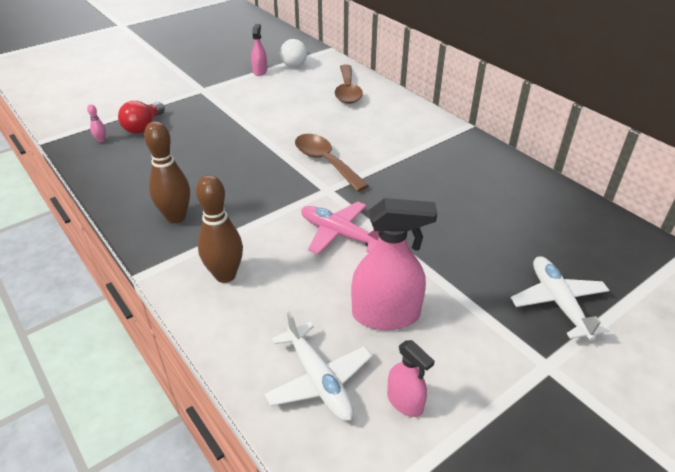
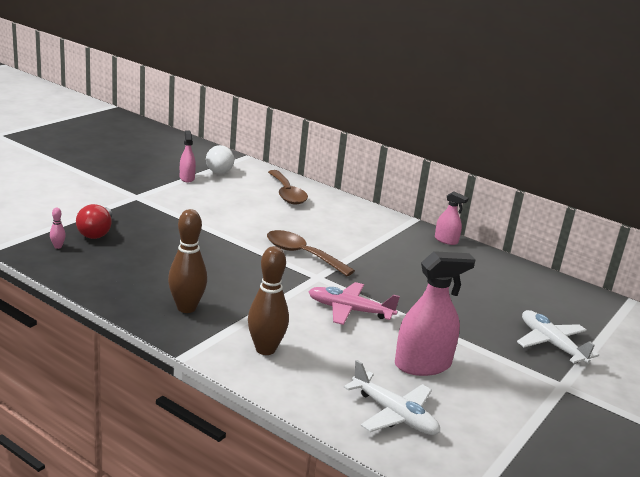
camera: 20 degrees left, 15 degrees down
(405, 402) = (470, 420): pink spray bottle -> pink spray bottle (446, 240)

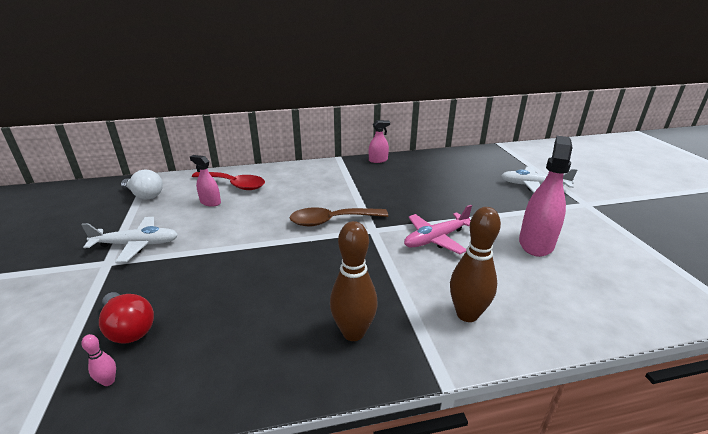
camera: 45 degrees left, 5 degrees up
(187, 178) = (129, 217): pink spray bottle -> pink spray bottle (210, 202)
(287, 194) = (234, 185): brown spoon -> red spoon
(394, 414) = (604, 290): white plane -> white plane (136, 244)

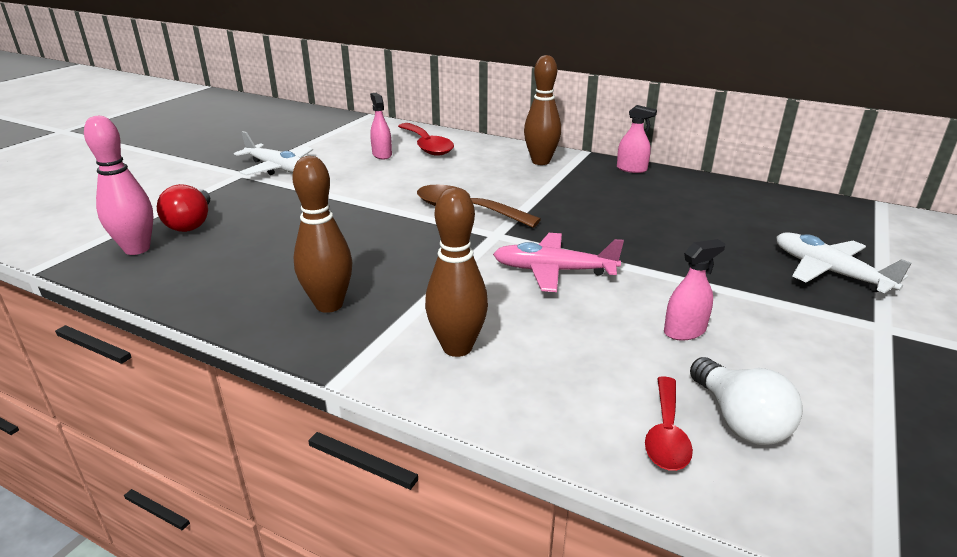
camera: 40 degrees right, 0 degrees up
(108, 381) = (137, 249): pink bowling pin -> pink bowling pin, size x2.28
(145, 195) = (339, 132): white light bulb -> white light bulb (739, 420)
(324, 172) = (540, 161): none -> brown bowling pin
(536, 243) = (684, 331): pink spray bottle -> pink spray bottle, size x0.55
(611, 302) = (666, 434): none -> red spoon

